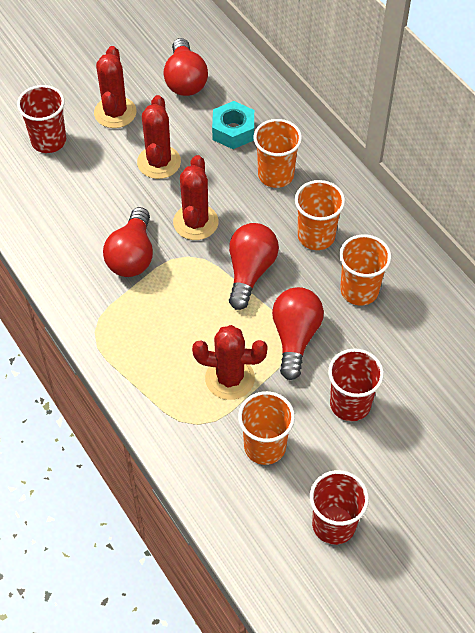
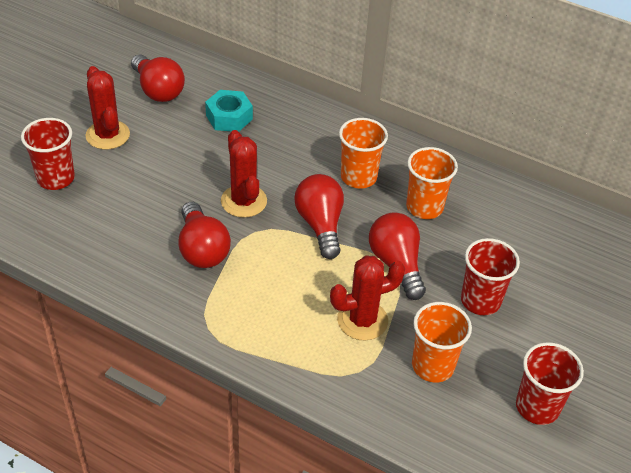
camera: 30 degrees left, 10 degrees down
(159, 162) = (176, 163): red cactus -> none
(276, 175) = (290, 140): orange cup -> none

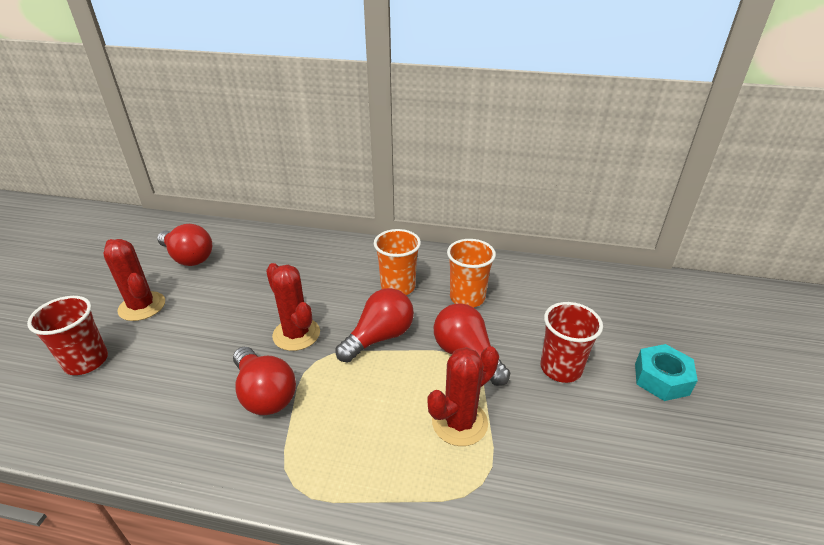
camera: 15 degrees left, 10 degrees down
(229, 117) = (262, 265): turquoise nut -> turquoise nut (661, 379)
(320, 225) = (379, 337): red light bulb -> red light bulb turned 75 degrees clockwise
(433, 366) = (553, 451): orange cup -> none
(537, 407) = (679, 464): red cup -> none

